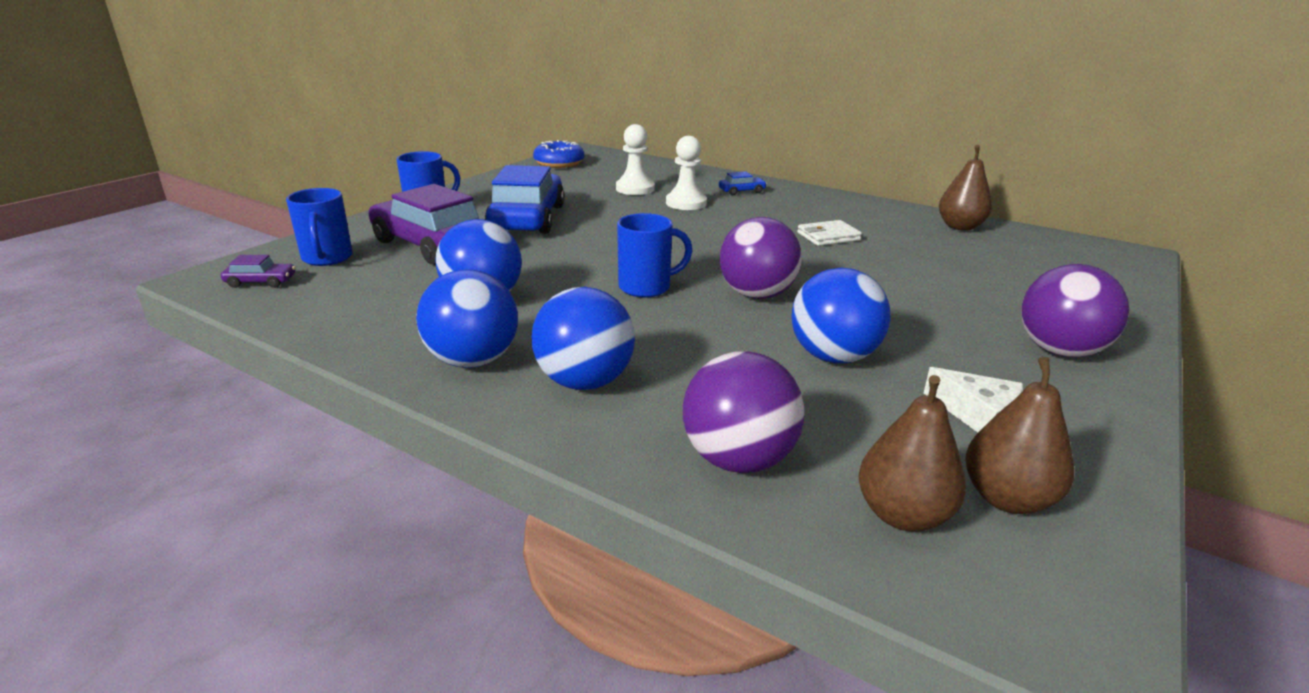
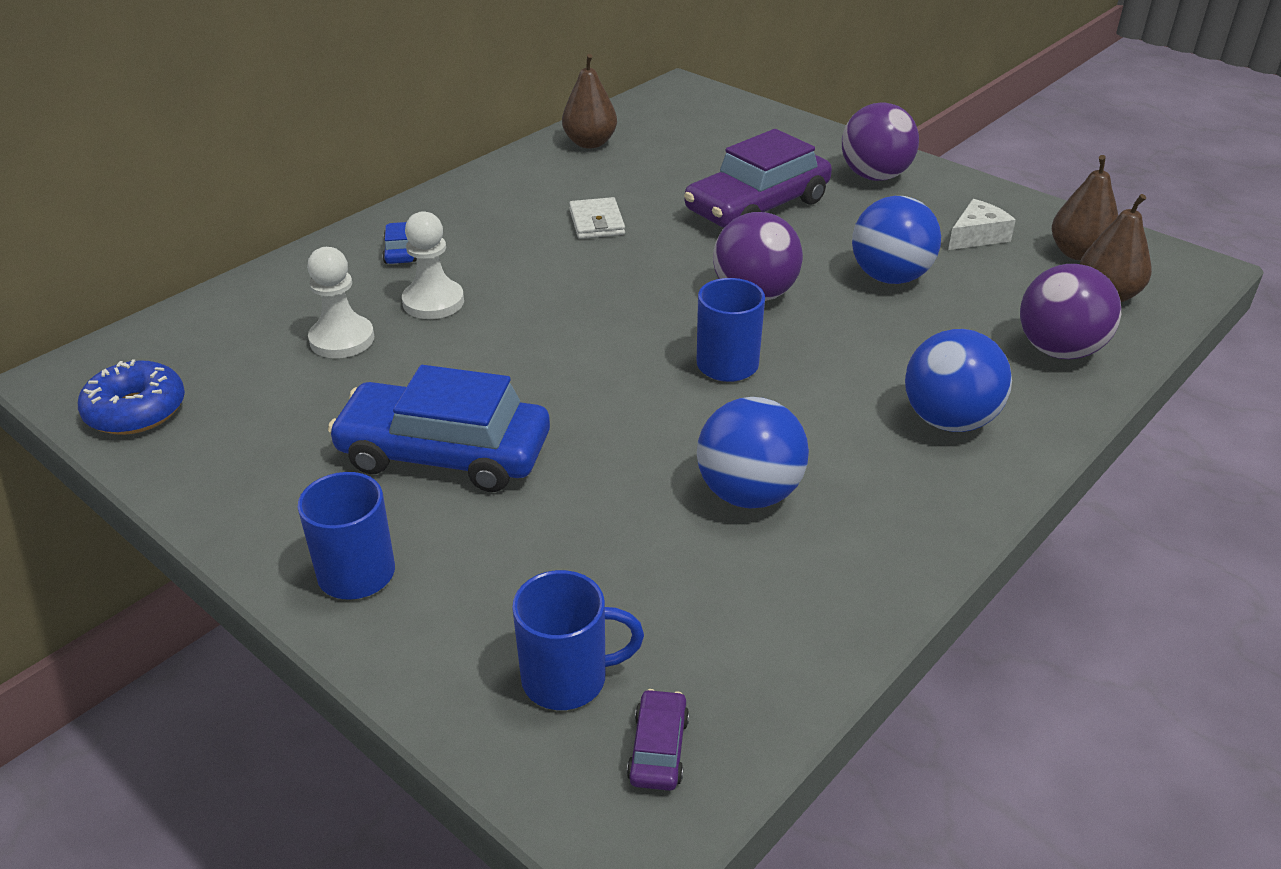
camera: 80 degrees left, 10 degrees up
(432, 245) = (536, 554): purple car -> purple car (757, 206)
(473, 360) = (911, 497): blue ball -> none

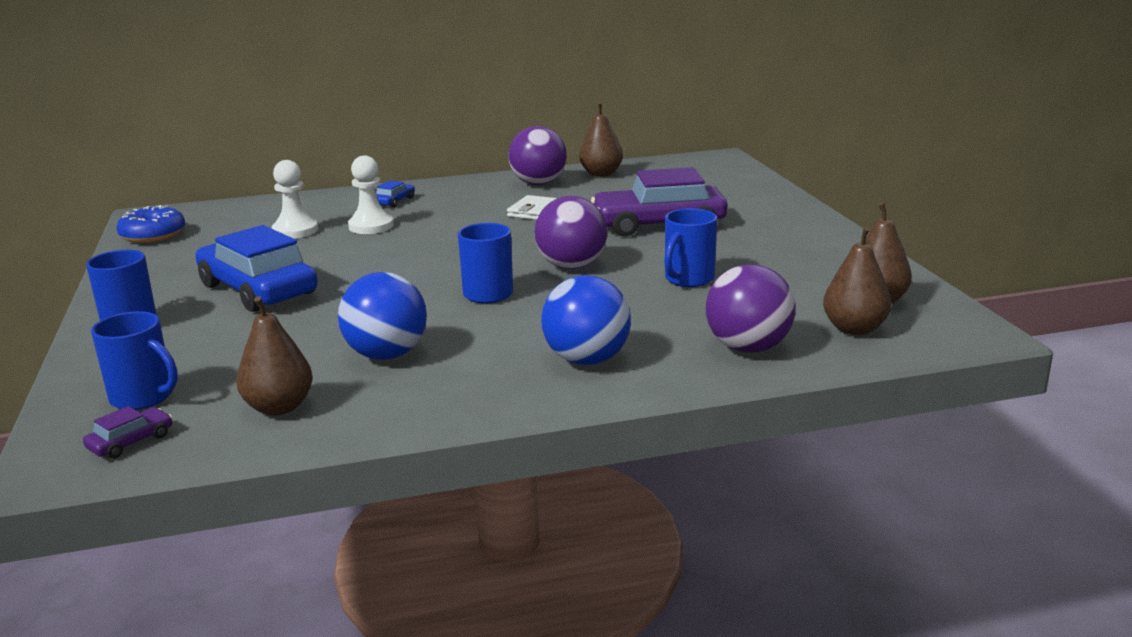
camera: 35 degrees right, 15 degrees down
(747, 618) = (279, 407): none -> brown pear
(875, 176) = (781, 226): purple ball -> purple ball (538, 183)
(890, 277) = (688, 279): blue ball -> blue mug
(977, 236) = (803, 273): white cheese -> none

